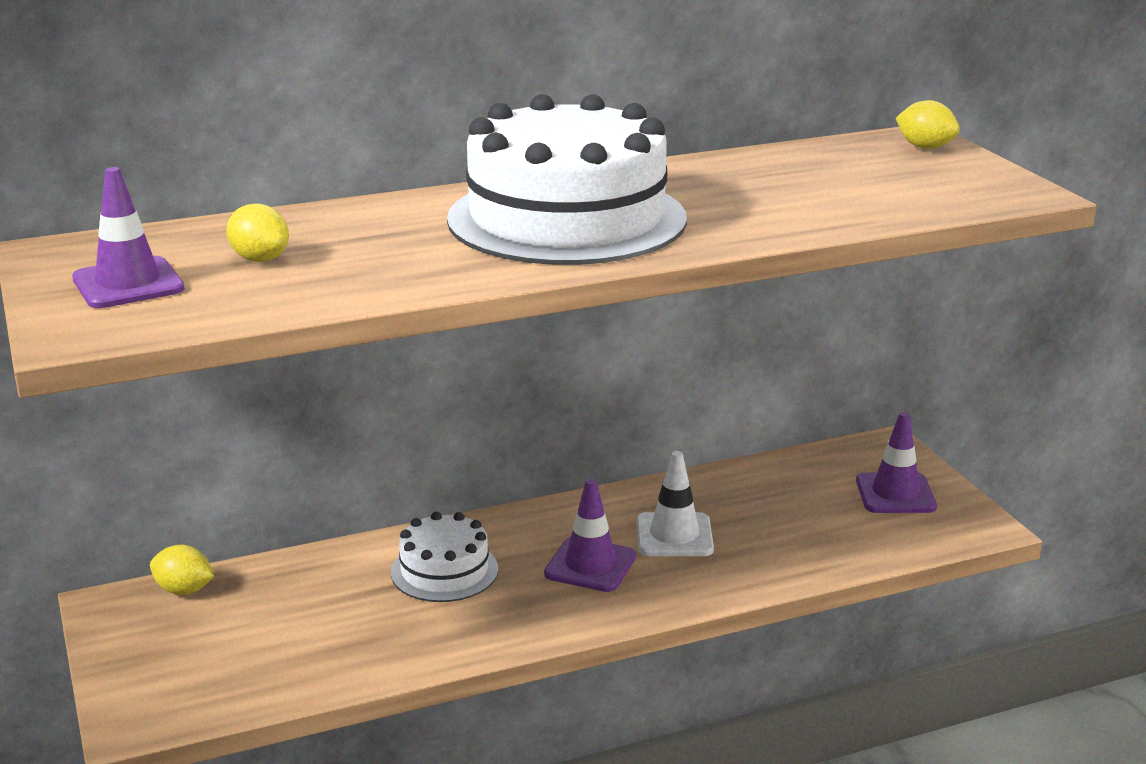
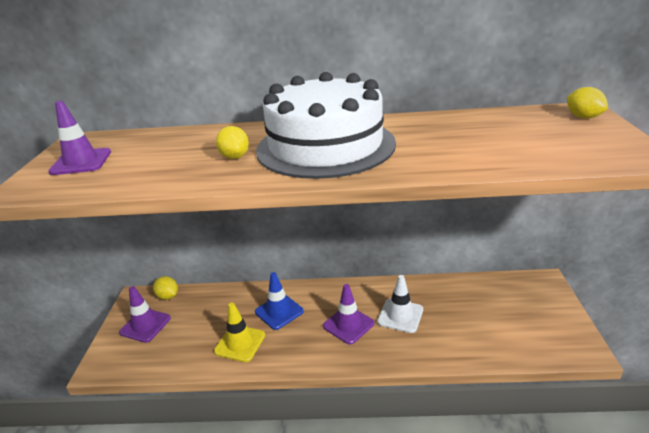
camera: 25 degrees right, 5 degrees up
(260, 259) = (152, 154): yellow lemon -> yellow lemon (235, 157)
(403, 630) = (240, 343): none -> yellow traffic cone
(444, 571) = (279, 311): white cake -> blue traffic cone
(895, 494) = (537, 315): purple traffic cone -> purple traffic cone (145, 325)

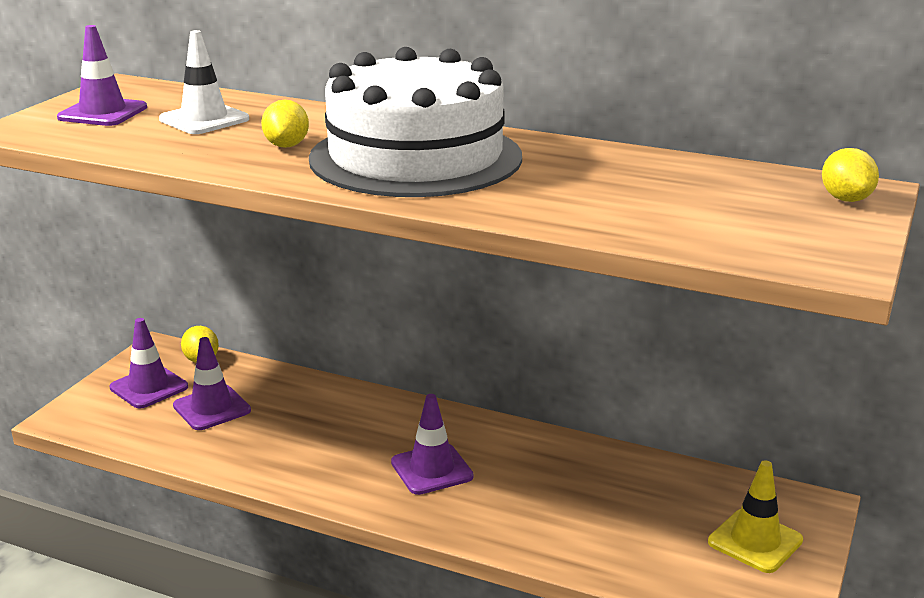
camera: 20 degrees right, 5 degrees down
(194, 327) = (212, 408): none -> purple traffic cone
(240, 343) = (260, 446): yellow traffic cone -> yellow traffic cone (755, 541)
(279, 311) = (343, 423): blue traffic cone -> none
(400, 315) = (521, 481): white traffic cone -> white traffic cone (204, 119)

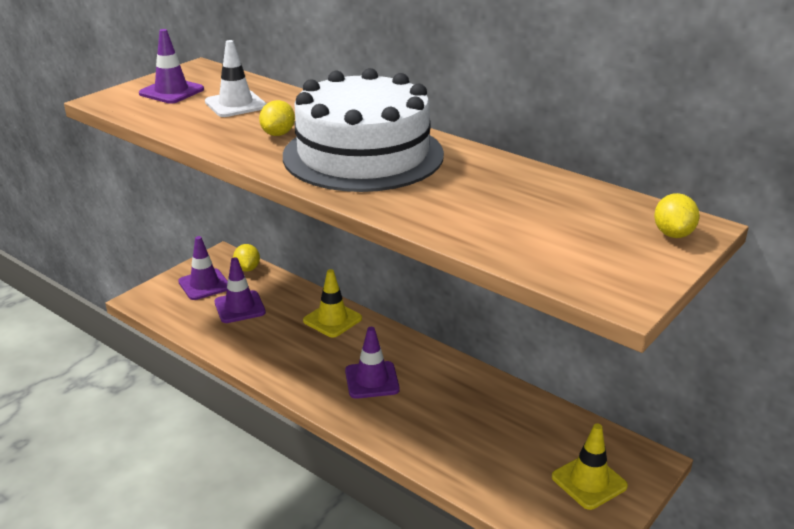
camera: 15 degrees right, 5 degrees up
(346, 405) = (332, 320): none -> yellow traffic cone

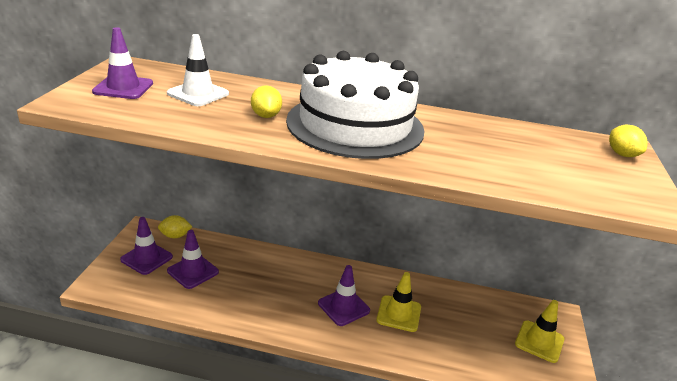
camera: 30 degrees left, 0 degrees up
(247, 269) = (175, 236): yellow lemon -> yellow lemon turned 60 degrees counterclockwise
(332, 320) = (277, 264): yellow traffic cone -> yellow traffic cone (399, 313)

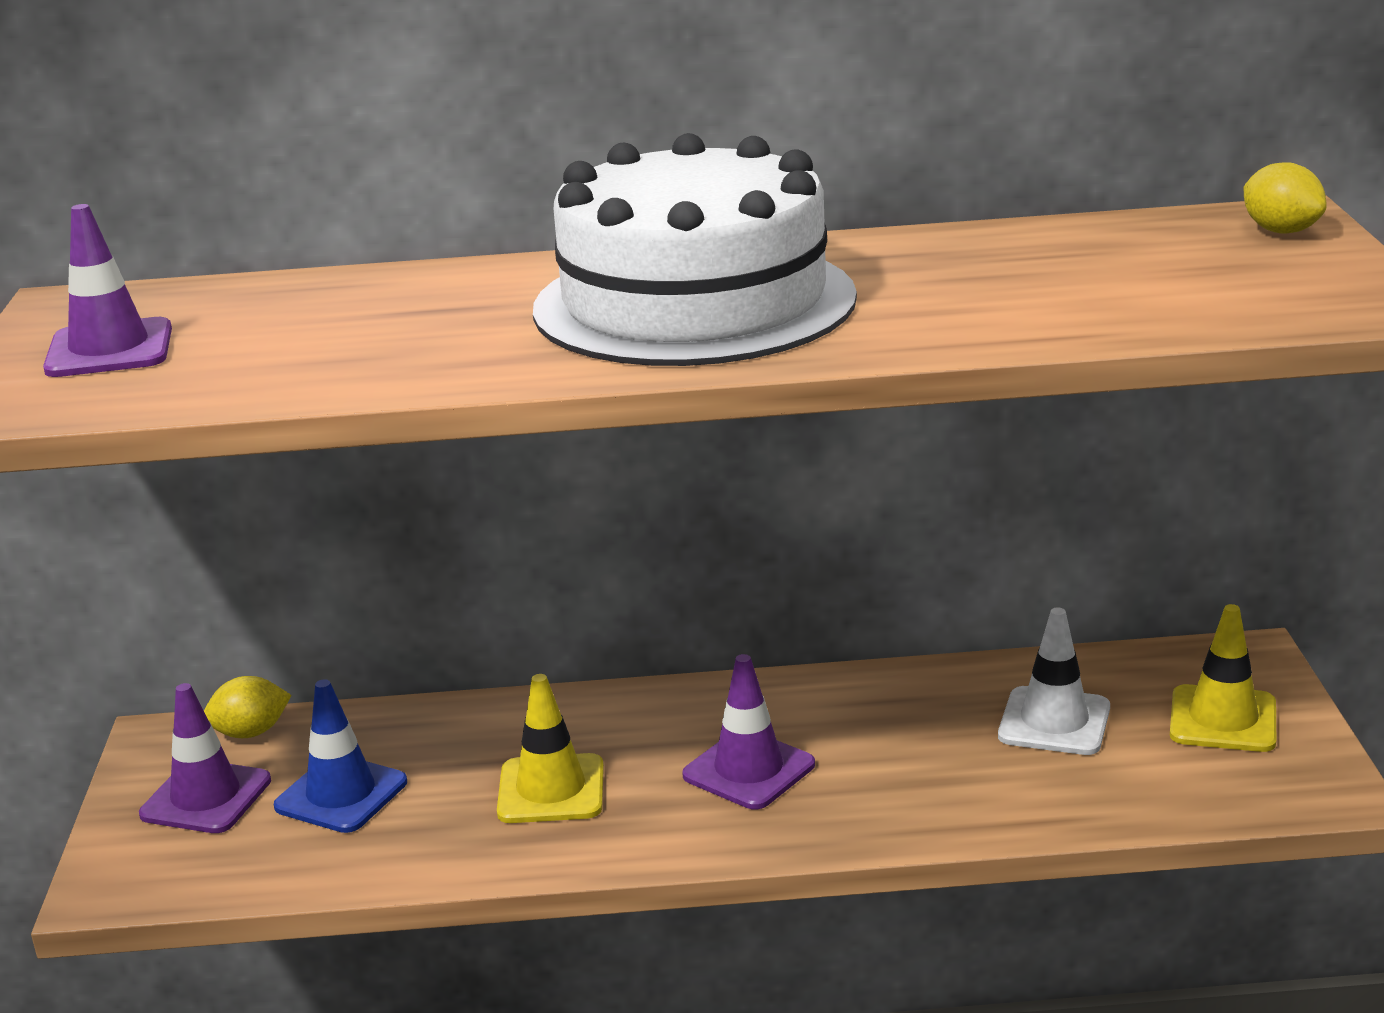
camera: 10 degrees left, 5 degrees down
(193, 271) = (341, 794): purple traffic cone -> blue traffic cone
(198, 94) = (295, 322): white traffic cone -> white traffic cone (1054, 722)
(266, 116) = (485, 329): yellow lemon -> none
(399, 313) = (884, 749): yellow traffic cone -> yellow traffic cone (551, 790)

